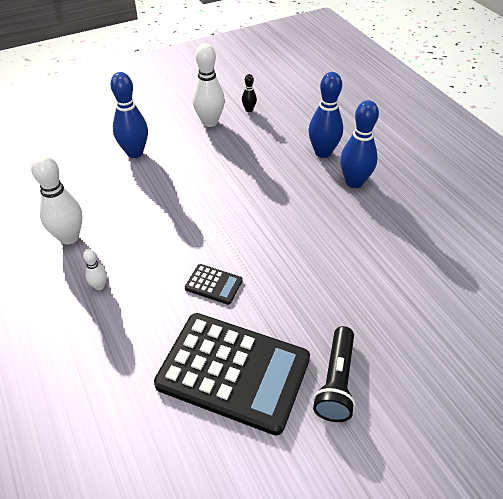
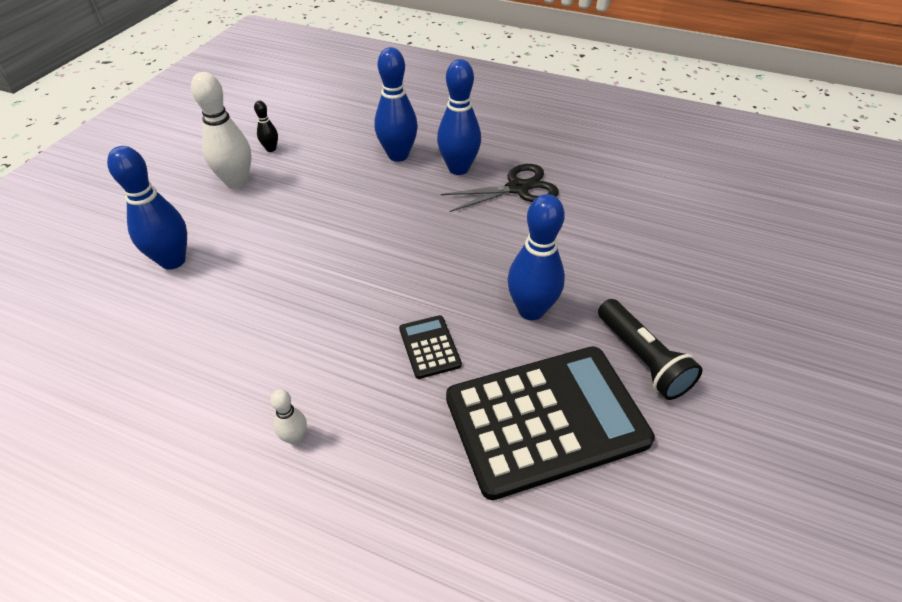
camera: 40 degrees left, 0 degrees up
(69, 237) = (188, 408): white bowling pin -> none
(213, 284) = (429, 347): black calculator -> black calculator turned 90 degrees counterclockwise
(298, 303) = (531, 310): none -> blue bowling pin
(381, 218) = (518, 188): none -> black scissors

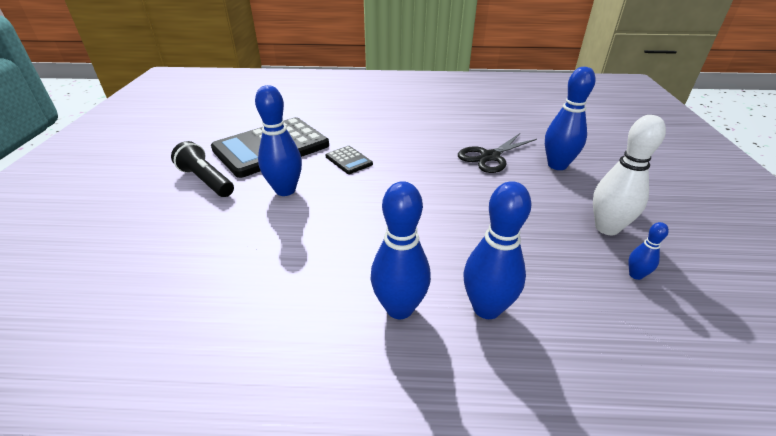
camera: 160 degrees right, 10 degrees down
(271, 149) = (635, 275): black bowling pin -> blue bowling pin
(295, 438) = (395, 122): white bowling pin -> none
(518, 188) = (316, 297): black scissors -> black scissors (490, 157)

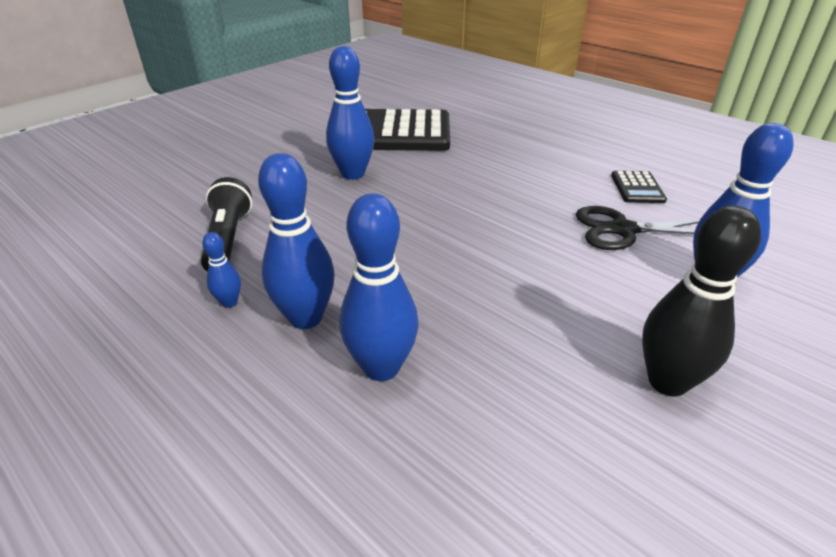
camera: 40 degrees right, 0 degrees up
(206, 181) = (304, 141): black flashlight -> black flashlight (228, 239)
(349, 160) = (447, 170): black calculator -> black calculator (637, 188)
(607, 228) = (667, 382): white bowling pin -> black bowling pin
(635, 275) = (620, 452): blue bowling pin -> blue bowling pin (229, 302)

